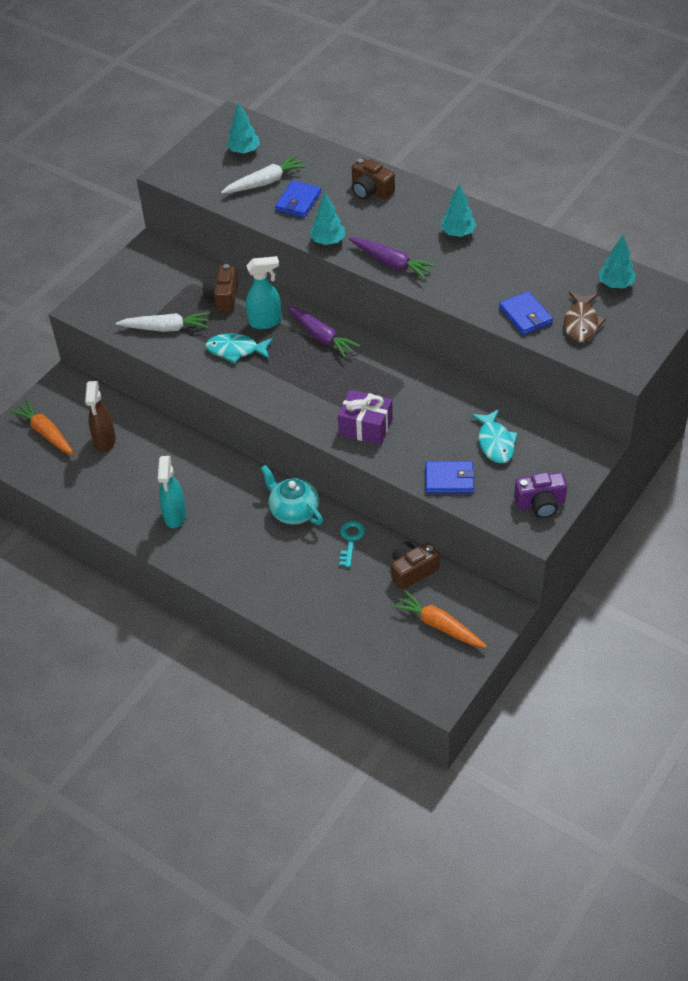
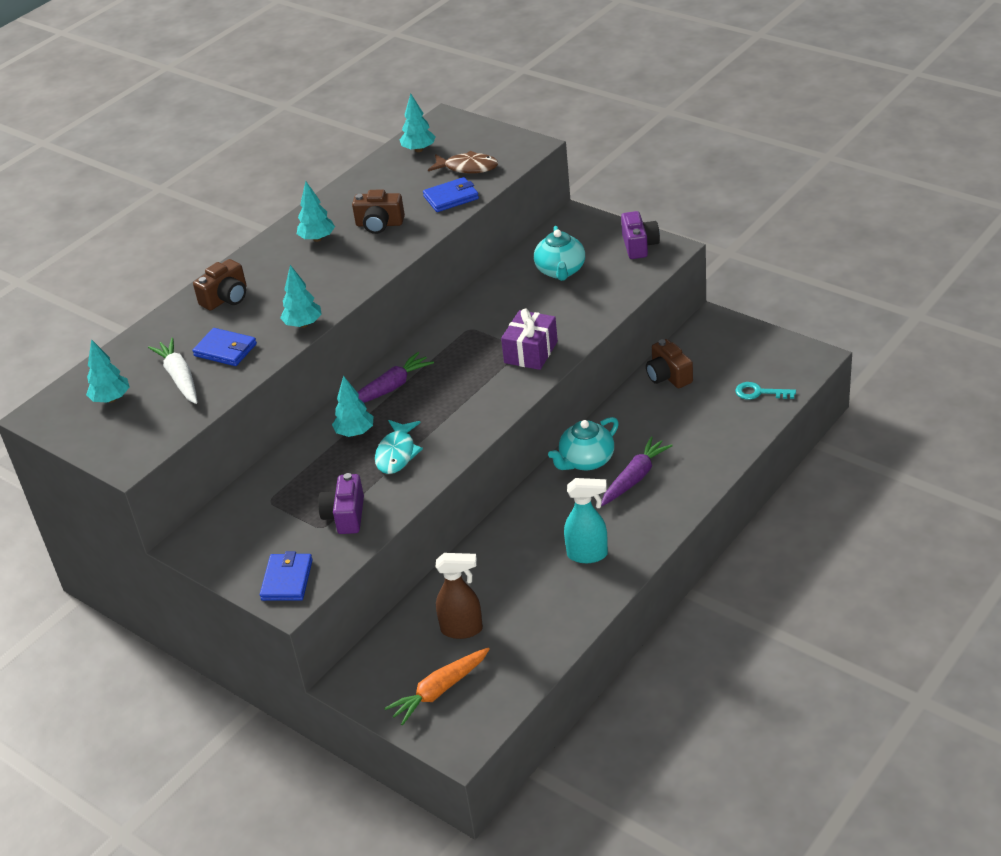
camera: 85 degrees left, 10 degrees down
(166, 328) = (345, 516): white carrot -> purple camera
(223, 297) = (303, 470): brown camera -> brown camera (379, 224)
(265, 322) = (355, 432): turquoise spray bottle -> turquoise tree
(350, 540) = (628, 418): turquoise key -> turquoise key (759, 392)
(392, 263) = (352, 279): purple carrot -> purple carrot (635, 478)
(439, 625) = (734, 358): orange carrot -> none
(449, 479) = (606, 297): blue wallet -> blue wallet (287, 580)
(495, 442) = (560, 271): turquoise fish -> turquoise teapot

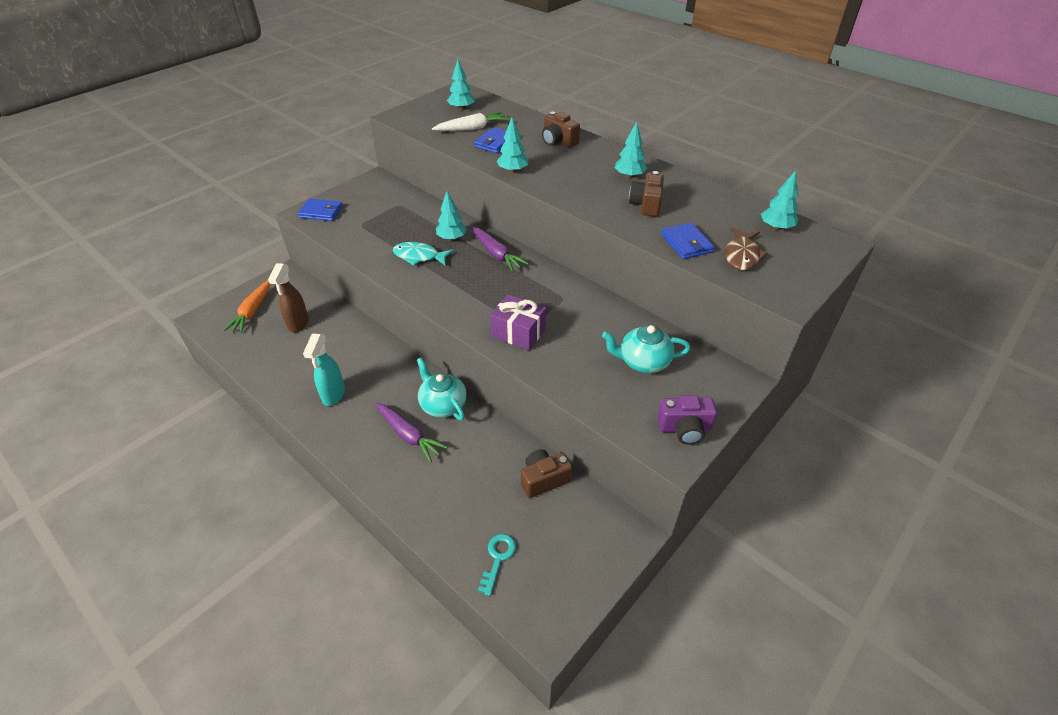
camera: 90 degrees right, 5 degrees up
(345, 516) = (366, 234): purple camera -> none
(439, 691) = (252, 311): orange carrot -> orange carrot turned 135 degrees counterclockwise

